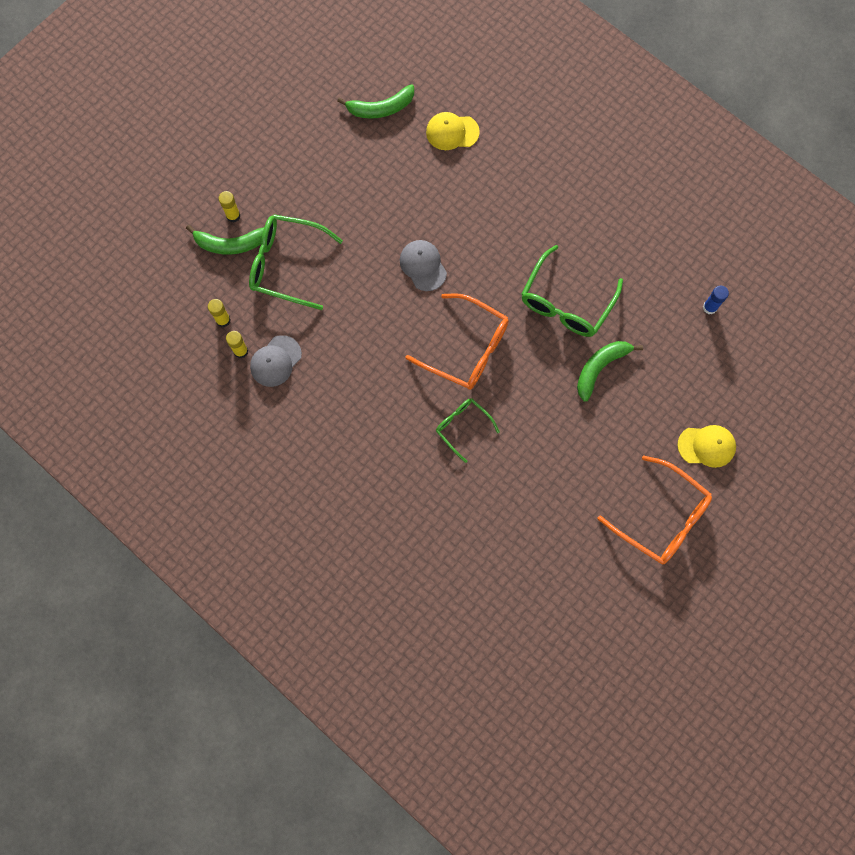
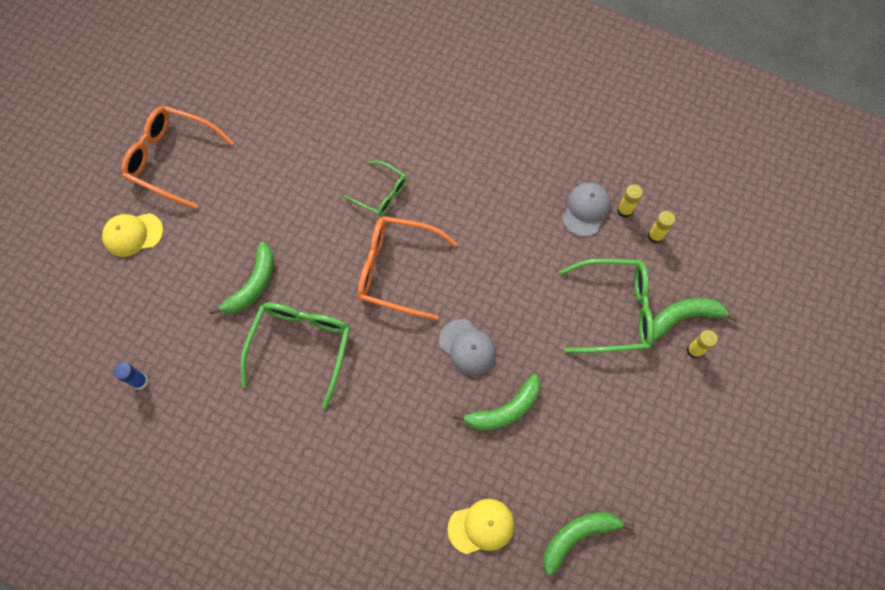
camera: 165 degrees right, 5 degrees down
(408, 209) = (504, 410): none -> green banana

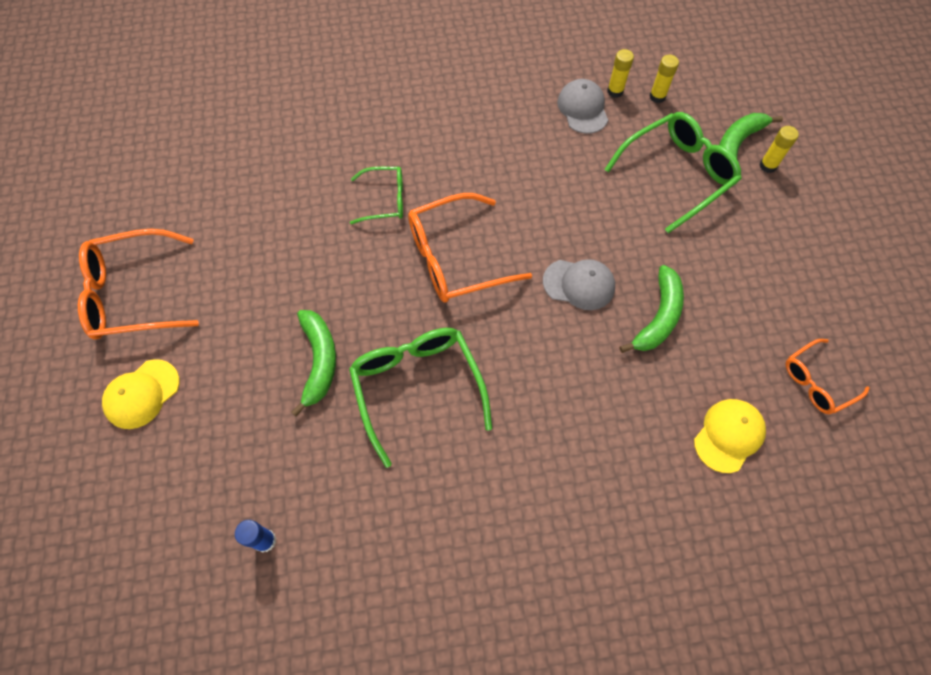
camera: 35 degrees left, 5 degrees down
(578, 536) = (816, 382): green banana -> orange glasses

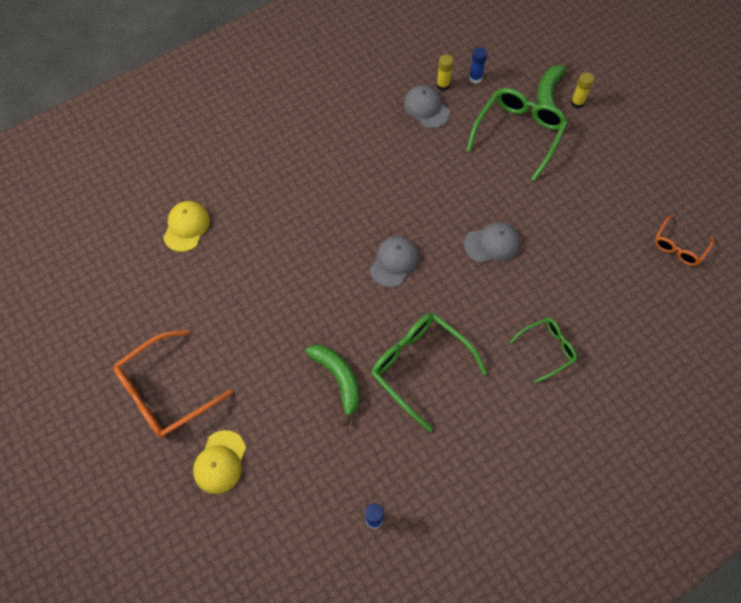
camera: 25 degrees left, 0 degrees up
(386, 200) = (318, 238): green glasses -> green glasses (547, 349)
(454, 258) = (394, 262): orange glasses -> grey cap
(657, 97) = (475, 78): yellow glue stick -> blue glue stick
(658, 317) = (557, 245): green banana -> none
(728, 435) = (641, 307): yellow cap -> yellow cap (186, 227)

